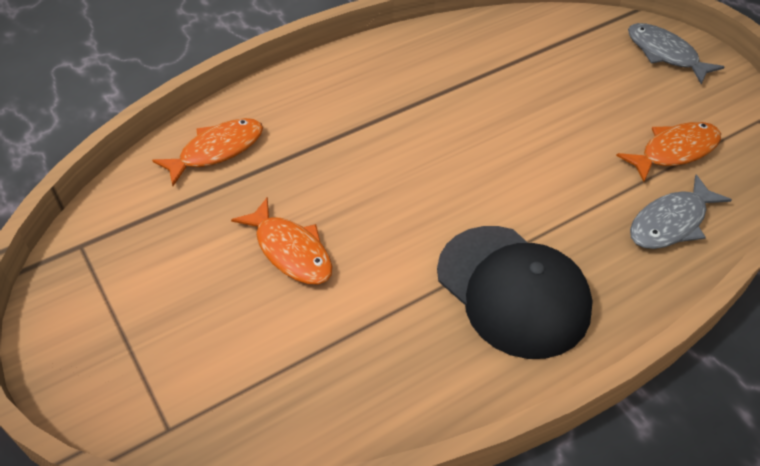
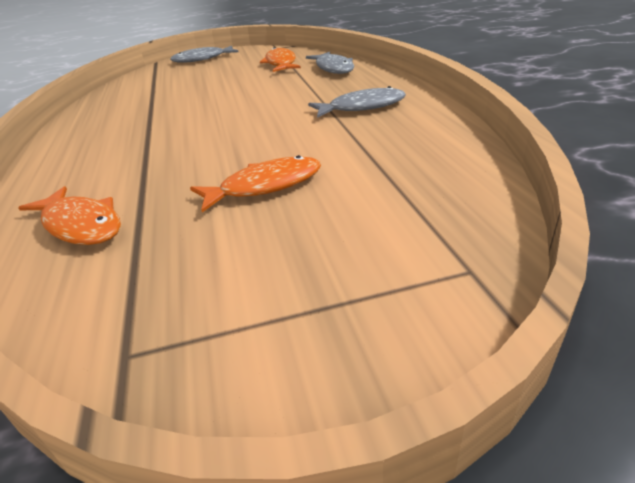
camera: 70 degrees left, 15 degrees down
(217, 151) = (81, 225): orange fish -> orange fish turned 150 degrees clockwise
(513, 290) = (362, 107): black cap -> grey fish

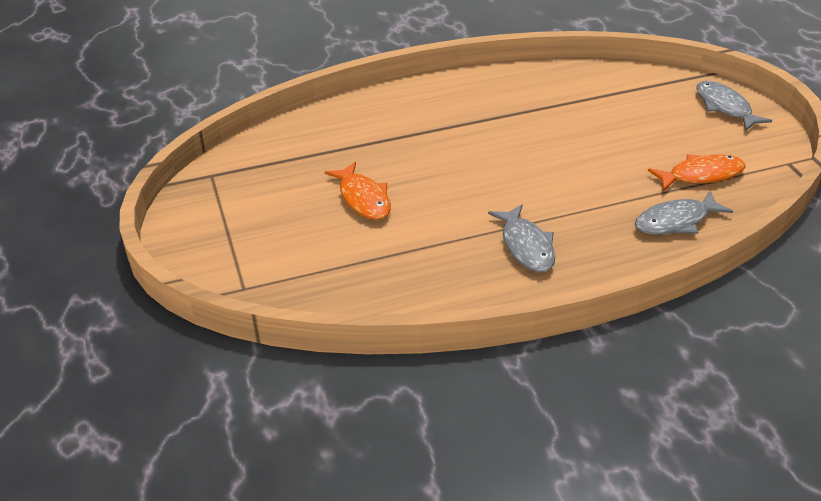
camera: 85 degrees right, 5 degrees up
(81, 225) = (327, 129): orange fish -> none

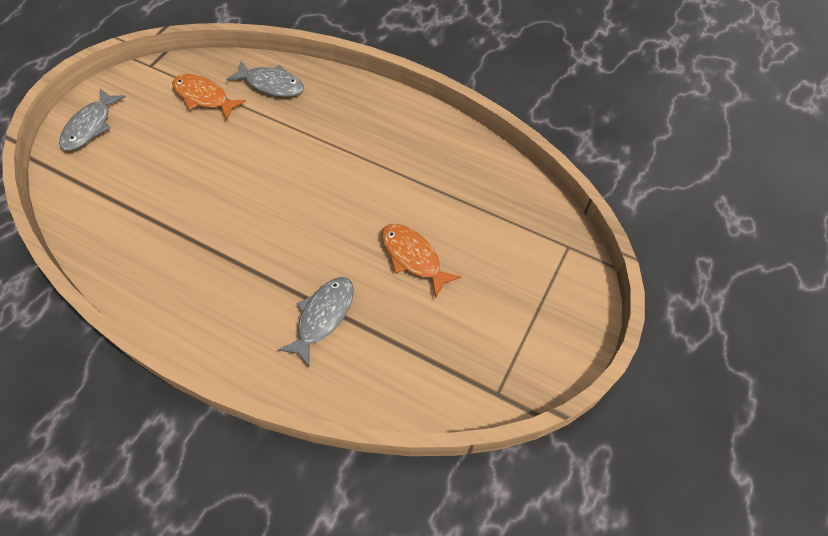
camera: 135 degrees left, 20 degrees up
(363, 198) = (413, 257): orange fish -> orange fish turned 60 degrees counterclockwise
(526, 246) = (369, 136): grey fish -> grey fish (323, 317)

